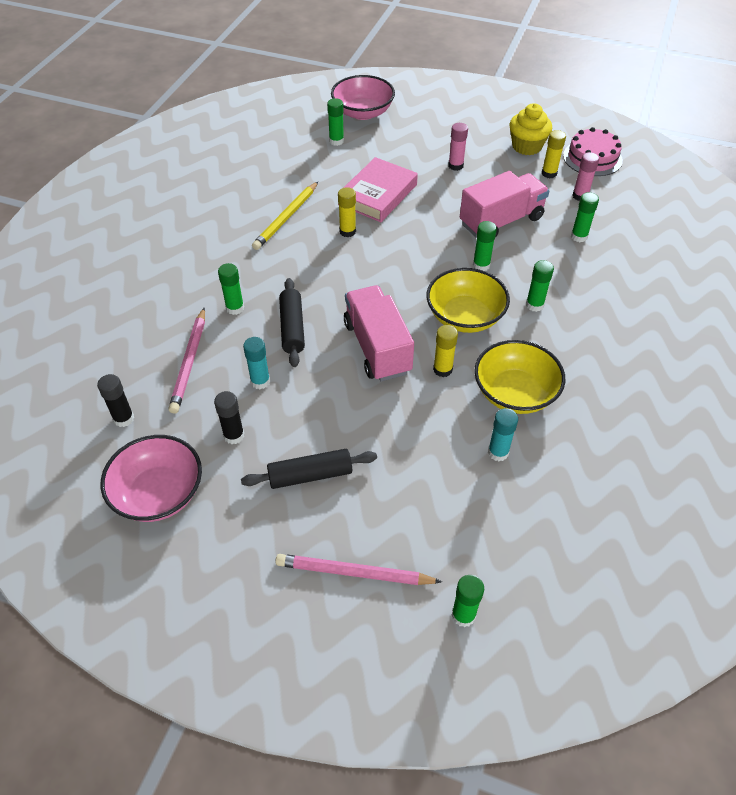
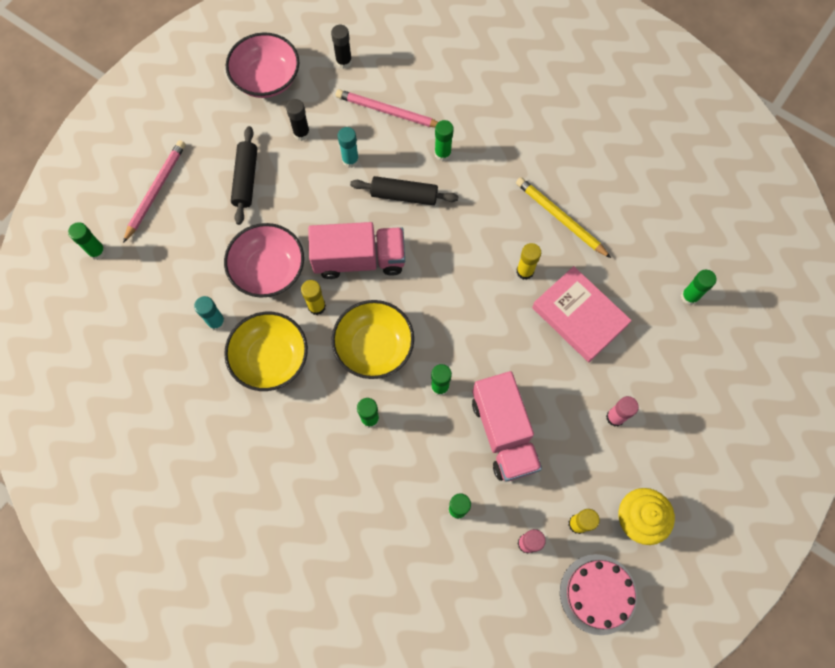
camera: 105 degrees right, 20 degrees up
(363, 112) = (746, 341): pink bowl -> pink bowl (269, 270)

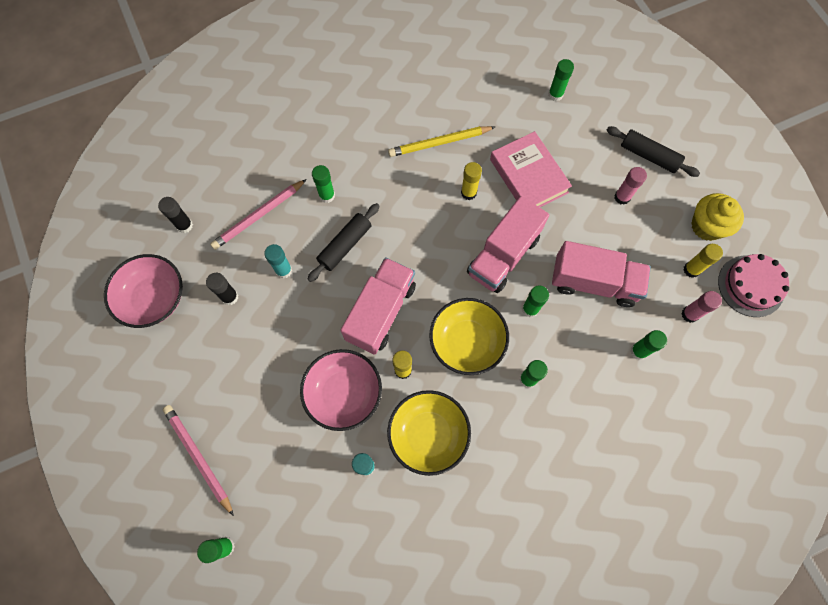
camera: 60 degrees left, 0 degrees up
(246, 179) = (242, 368): black rolling pin -> black rolling pin (649, 156)
(479, 335) = (503, 255): none -> pink truck
(579, 316) = (528, 176): pink book -> pink book turned 75 degrees clockwise

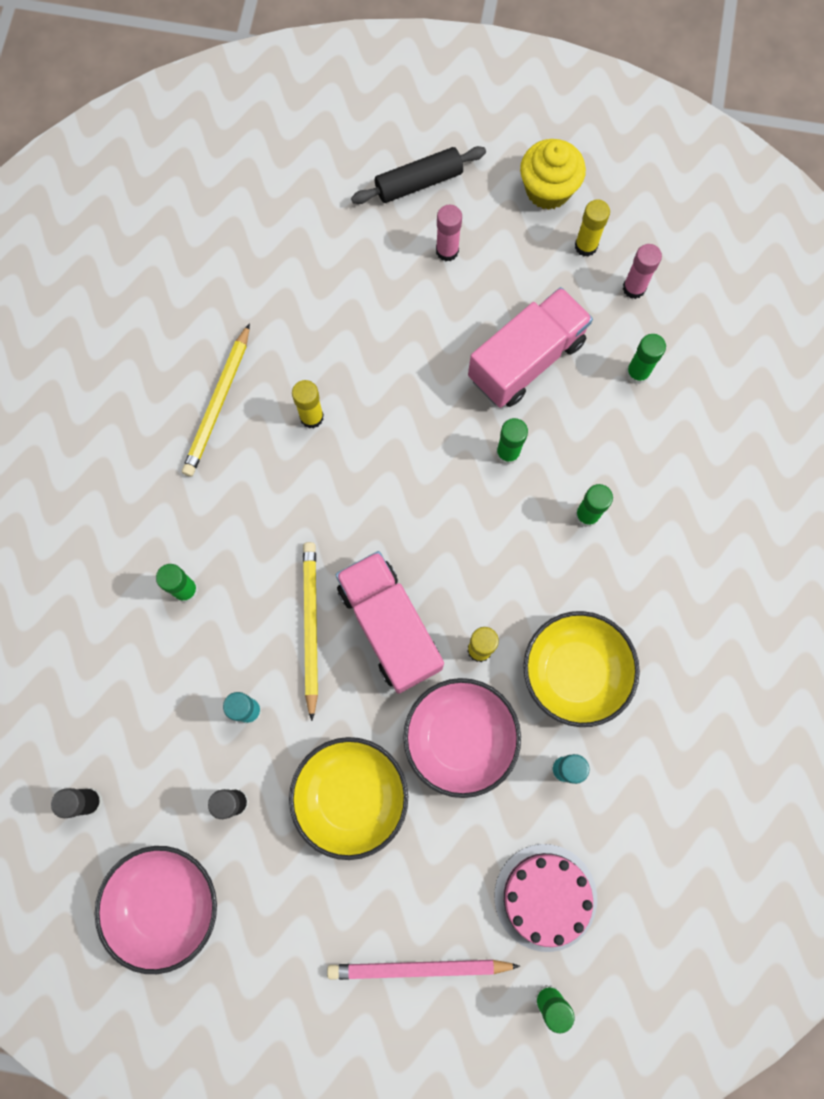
camera: 55 degrees left, 5 degrees up
(259, 216) = (149, 695): pink pencil -> none
(345, 245) = (271, 612): black rolling pin -> none
(351, 271) = (311, 627): none -> yellow pencil
(467, 342) = (497, 552): yellow bowl -> yellow bowl (351, 796)
(503, 255) = (421, 435): pink truck -> none
(528, 176) = (342, 333): pink book -> none
(555, 95) = (259, 223): green glue stick -> none
(751, 286) = (647, 201): pink cake -> pink cake (545, 897)

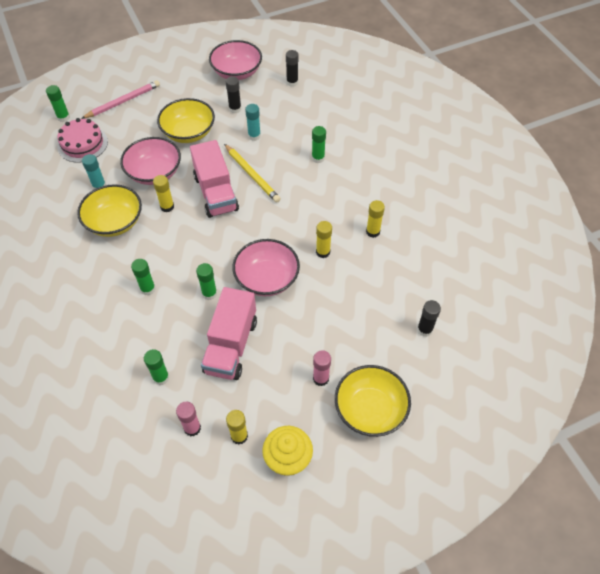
camera: 145 degrees right, 20 degrees down
(218, 403) = (373, 232): yellow pencil -> yellow glue stick
(276, 229) = (424, 330): none -> black glue stick
(389, 627) = (216, 193): pink truck -> pink truck turned 45 degrees clockwise
(416, 426) = (267, 278): none -> pink bowl
(419, 182) = (370, 409): black rolling pin -> yellow bowl

